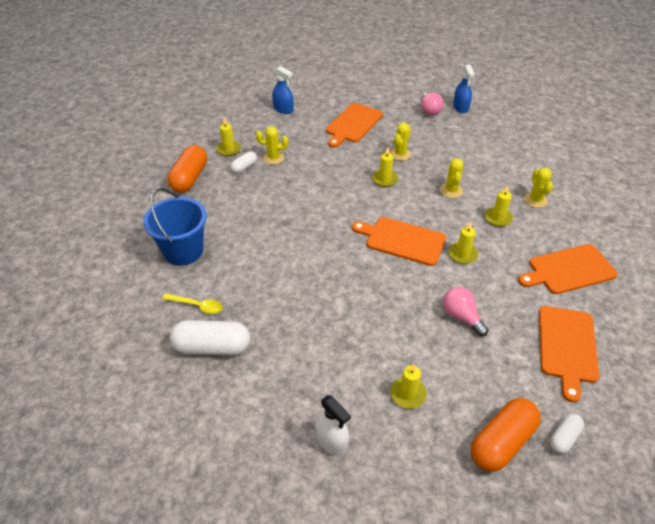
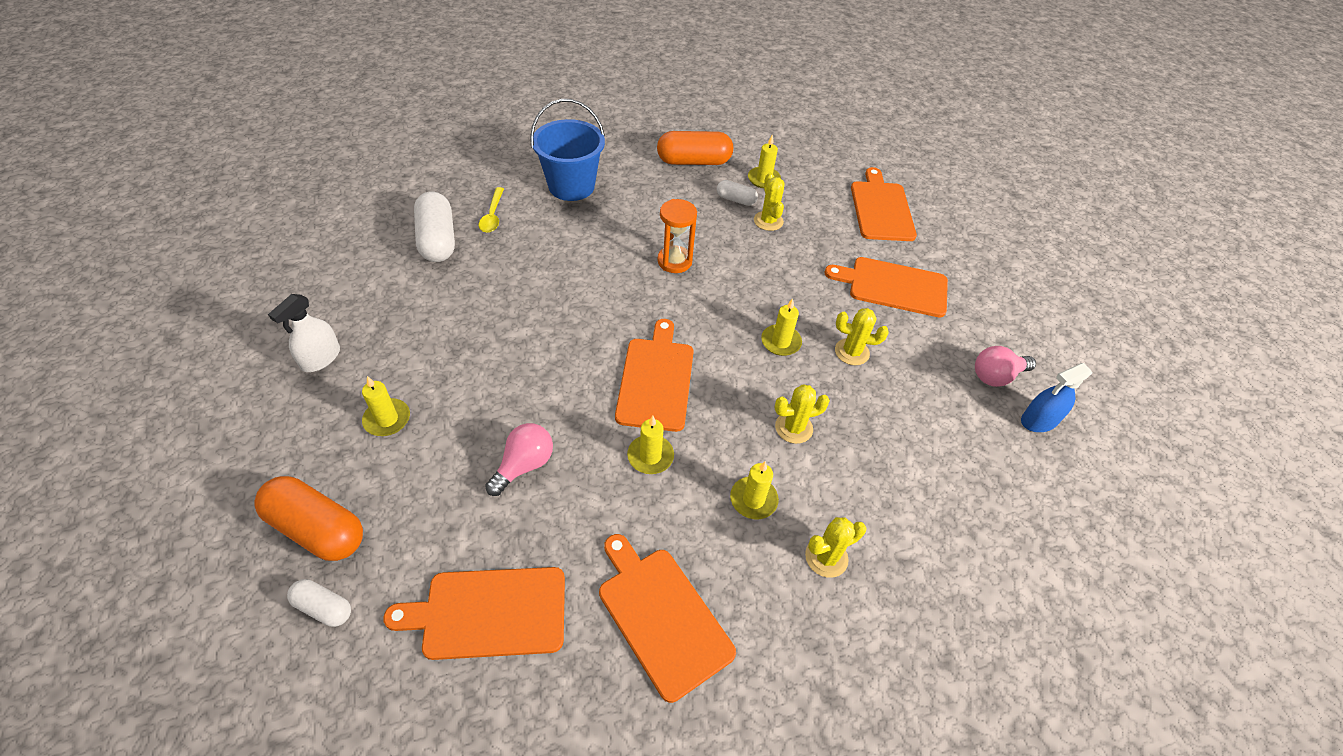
camera: 70 degrees right, 5 degrees up
(283, 109) = (881, 208): blue spray bottle -> orange cutting board
(295, 210) = (674, 261): none -> orange hourglass

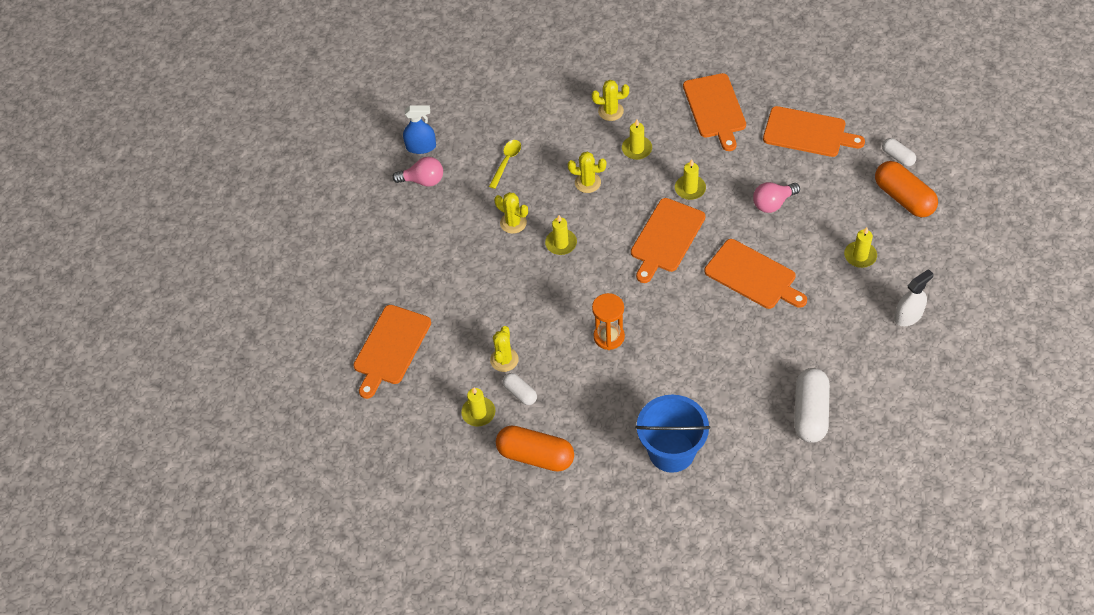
camera: 150 degrees left, 5 degrees up
(492, 216) = (756, 430): yellow spoon -> yellow spoon (506, 162)
(893, 286) = (441, 267): orange cutting board -> orange cutting board (753, 276)

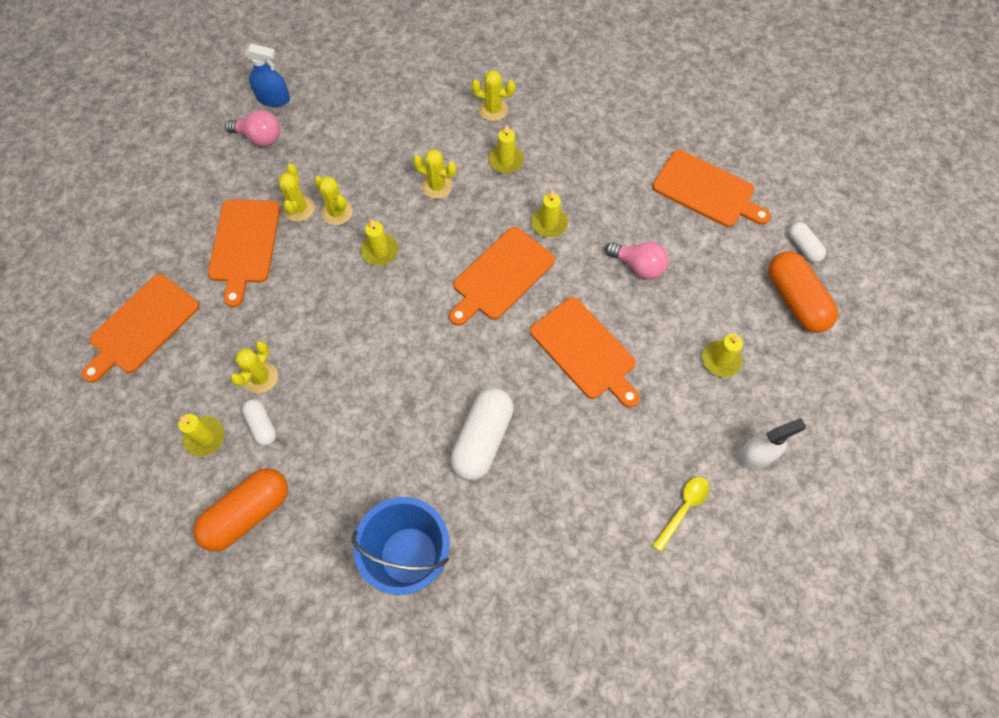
camera: 10 degrees right, 10 degrees up
(480, 228) = (299, 208): none -> yellow cactus
(506, 162) = (357, 139): yellow spoon -> yellow spoon (683, 509)
(535, 456) = (247, 513): orange capsule -> orange capsule turned 75 degrees counterclockwise
(609, 337) = (390, 382): orange hourglass -> none
(715, 108) = (610, 135): orange cutting board -> orange cutting board (244, 245)
(773, 203) = (638, 266): pink light bulb -> pink light bulb turned 135 degrees counterclockwise
(810, 413) = (595, 552): white capsule -> white capsule (482, 439)

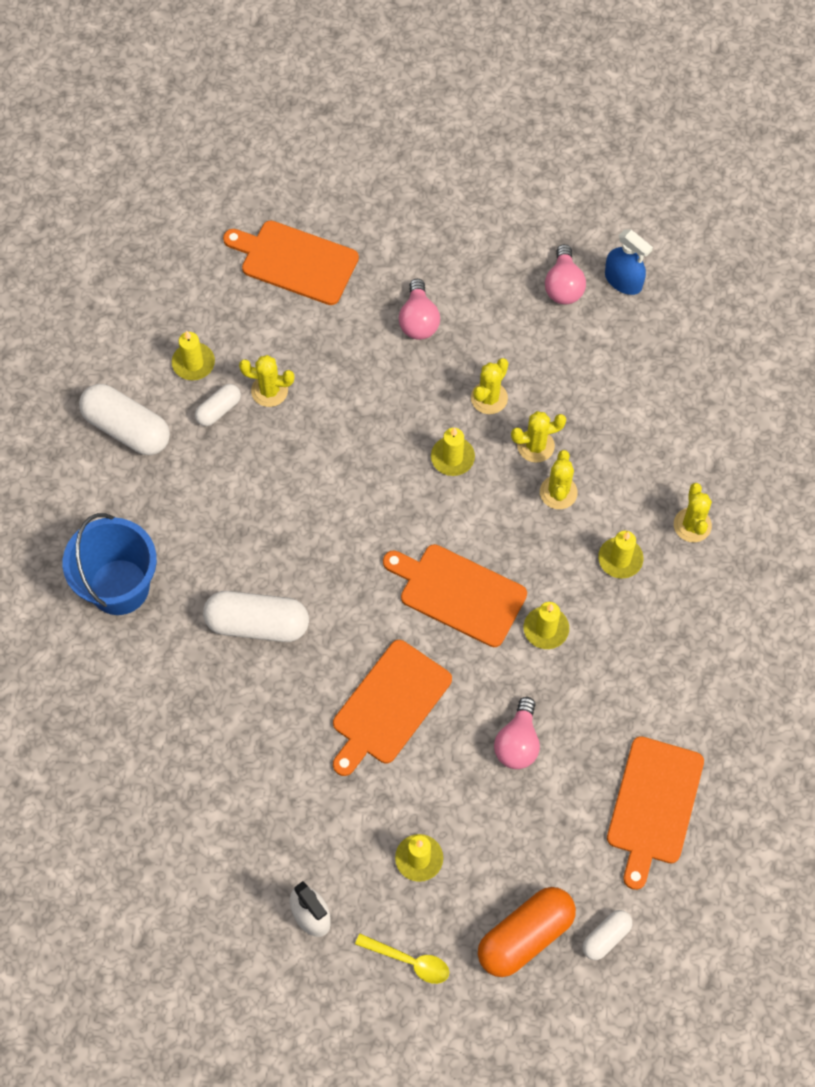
camera: 75 degrees right, 0 degrees up
(244, 245) = (418, 320): orange cutting board -> pink light bulb
(247, 513) = (127, 428): orange capsule -> white capsule
(273, 98) = (623, 280): blue spray bottle -> blue spray bottle turned 45 degrees counterclockwise
(299, 208) = (481, 358): yellow cactus -> yellow cactus (535, 446)
(683, 509) = (230, 846): yellow spoon -> yellow spoon (409, 961)

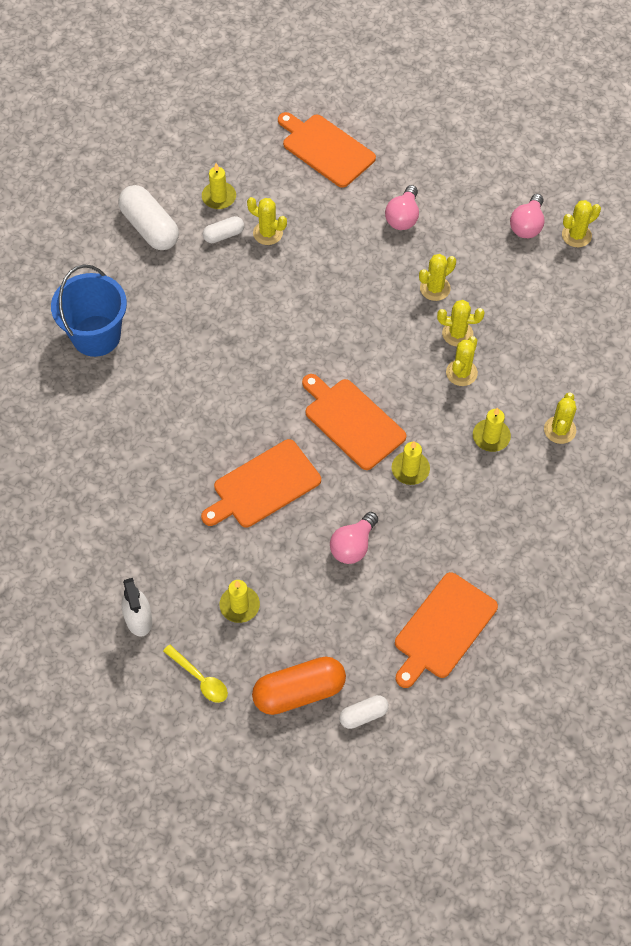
camera: 20 degrees right, 5 degrees down
(257, 624) = (188, 394): white capsule -> none
(452, 457) = (388, 322): yellow candle -> none
(623, 280) = (576, 235): blue spray bottle -> yellow cactus

